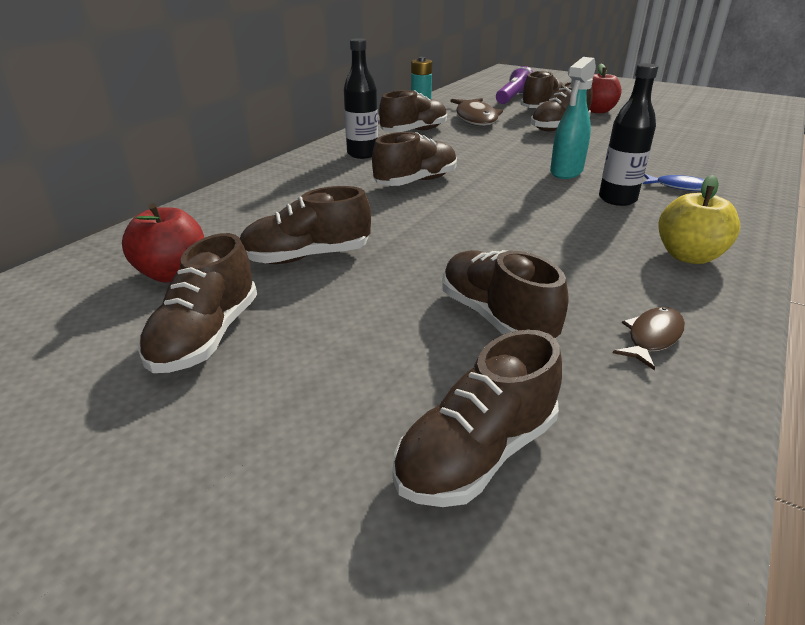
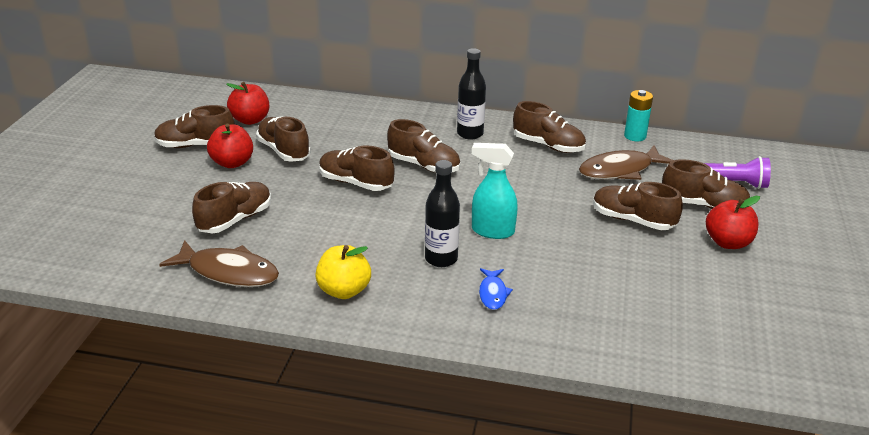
camera: 70 degrees right, 0 degrees up
(307, 303) = (232, 163): none -> red apple
(476, 453) = (126, 226): brown shoe -> brown shoe (356, 183)
(652, 337) = (228, 272): brown fish -> brown fish, size x1.88

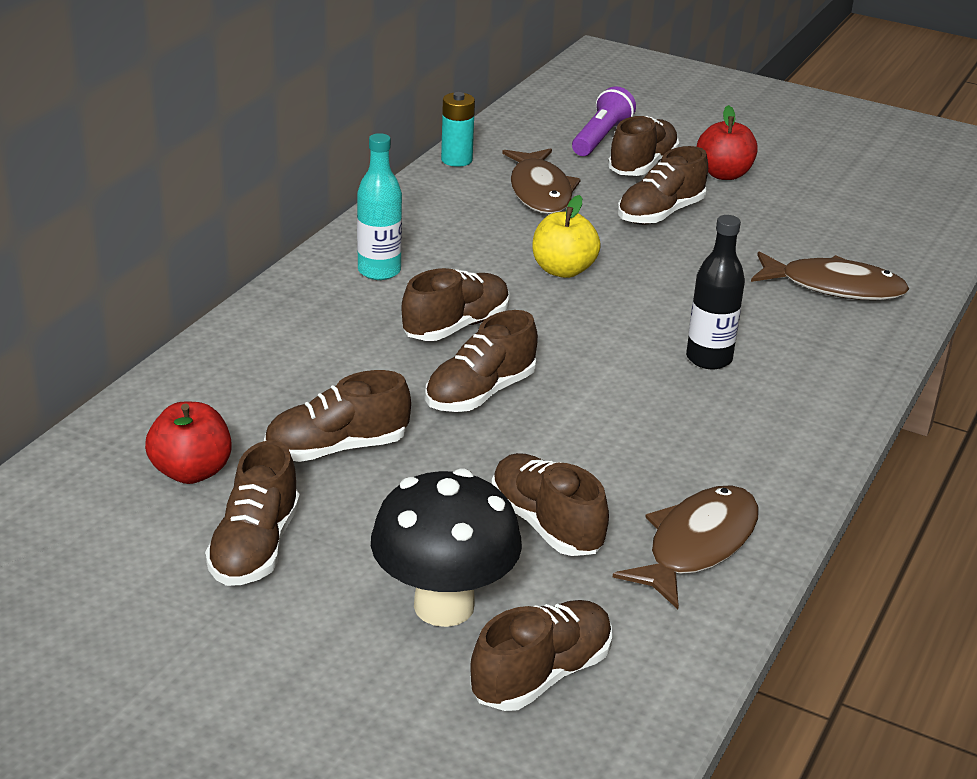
camera: 75 degrees left, 0 degrees up
(159, 199) = (444, 605): none -> black mushroom
(232, 163) = (350, 509): red apple -> none
(344, 291) = (766, 447): yellow apple -> yellow apple (563, 270)
(470, 134) = (379, 271): black bottle -> turquoise bottle
(492, 231) = (654, 309): turquoise spray bottle -> none
(493, 293) = (793, 337): blue fish -> none
(548, 146) = (449, 222): brown shoe -> brown shoe (541, 675)
(584, 309) = (834, 287): none -> brown fish

